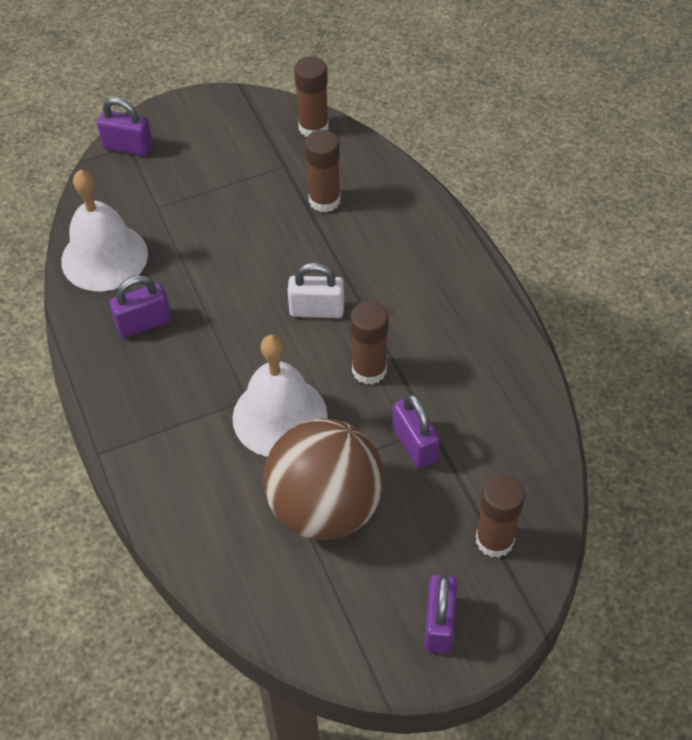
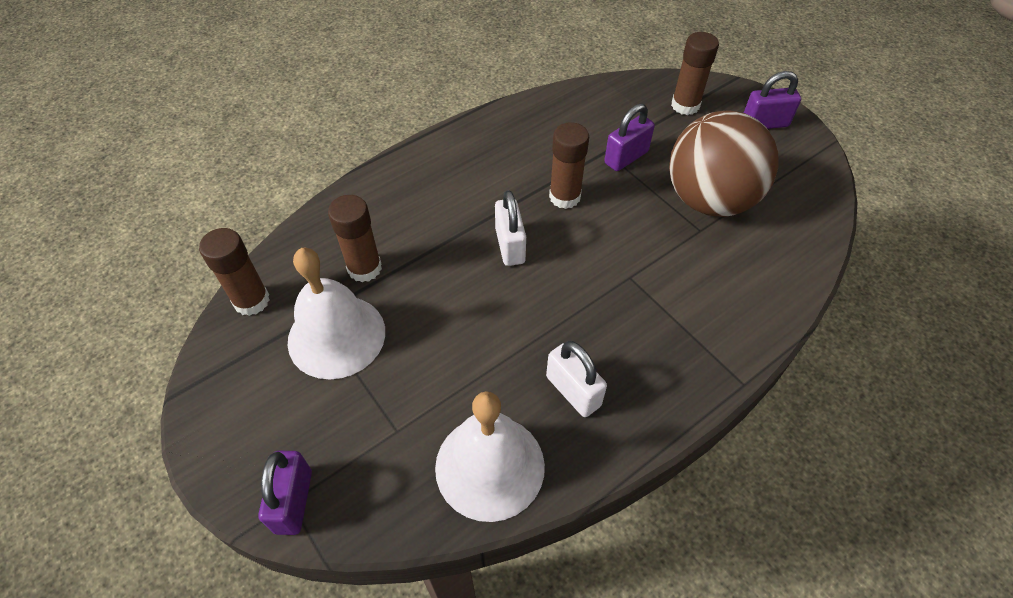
camera: 105 degrees left, 0 degrees up
(144, 323) = (573, 391): purple padlock -> white padlock
(280, 416) = (638, 248): white bell -> white bell (336, 336)

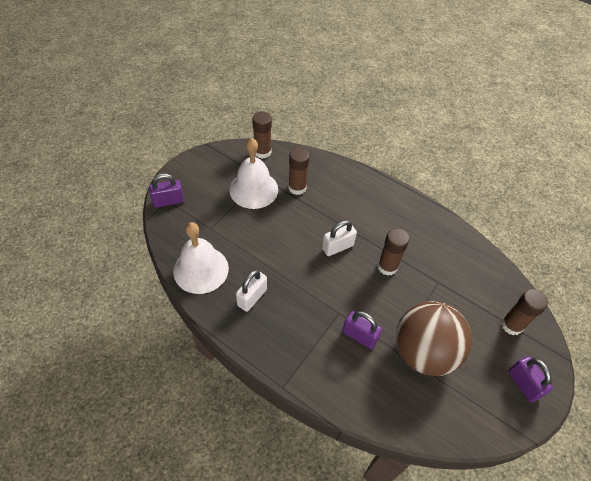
camera: 70 degrees right, 0 degrees up
(626, 157) = (438, 295): purple padlock -> purple padlock (359, 336)

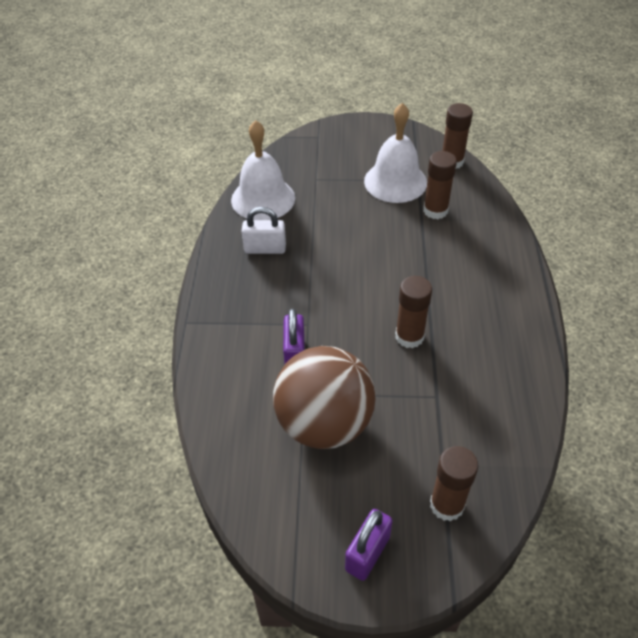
camera: 60 degrees right, 5 degrees down
(168, 201) = (317, 137): purple padlock -> none
(337, 247) = (391, 281): white padlock -> none

